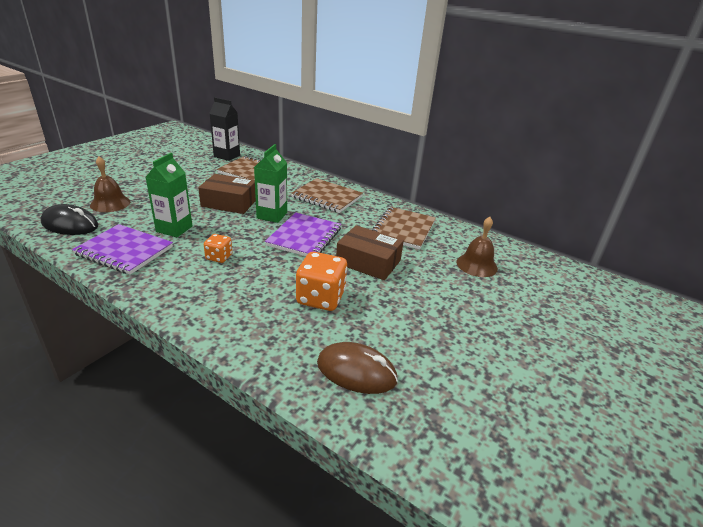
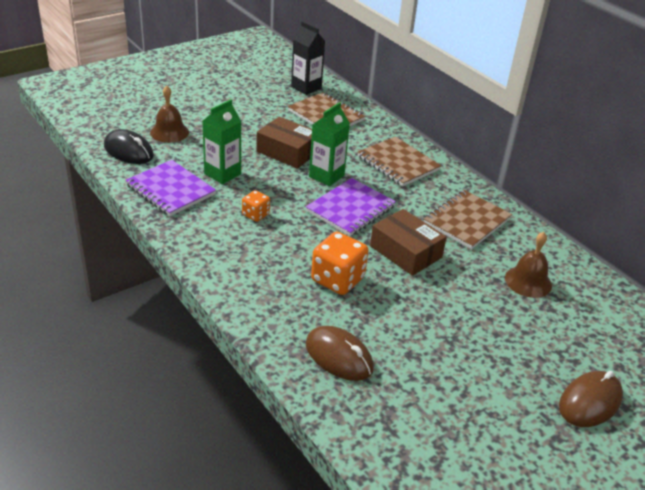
camera: 20 degrees right, 5 degrees up
(588, 352) = (590, 402): none -> brown mouse

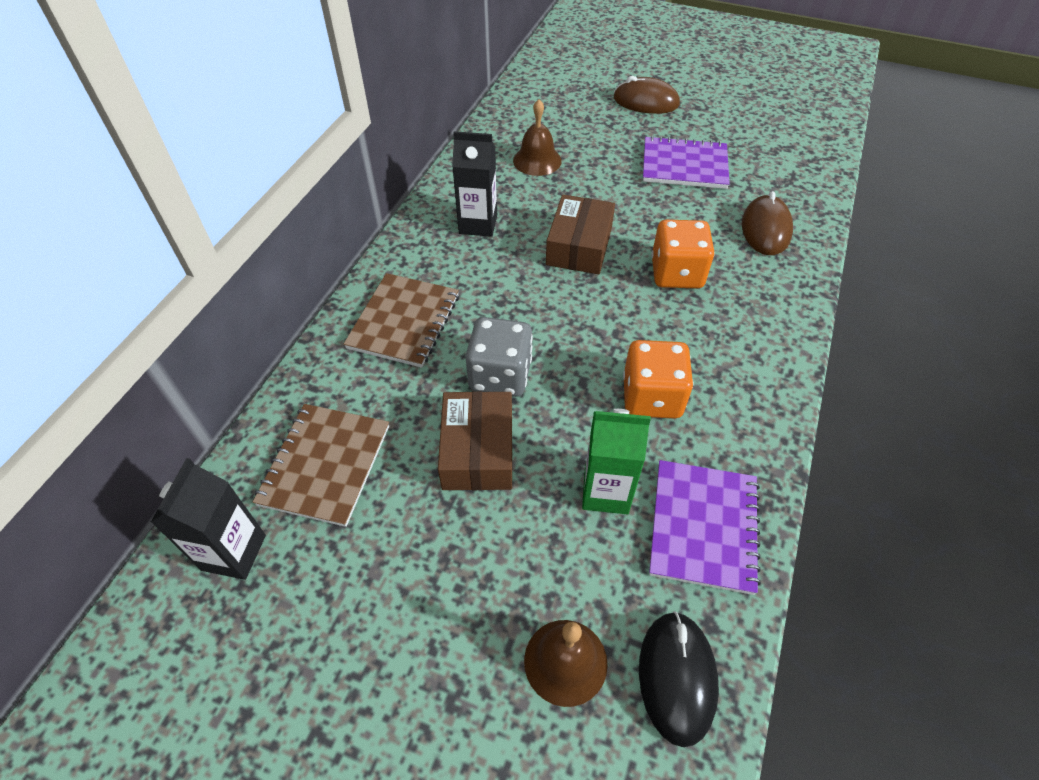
camera: 120 degrees left, 15 degrees up
(255, 215) = (651, 397): orange dice -> orange dice, size x1.81
(326, 176) = (500, 375): green carton -> grey dice
(350, 209) = (549, 319): purple notebook -> purple notebook (684, 165)
(467, 221) = (478, 224): brown notebook -> black carton

